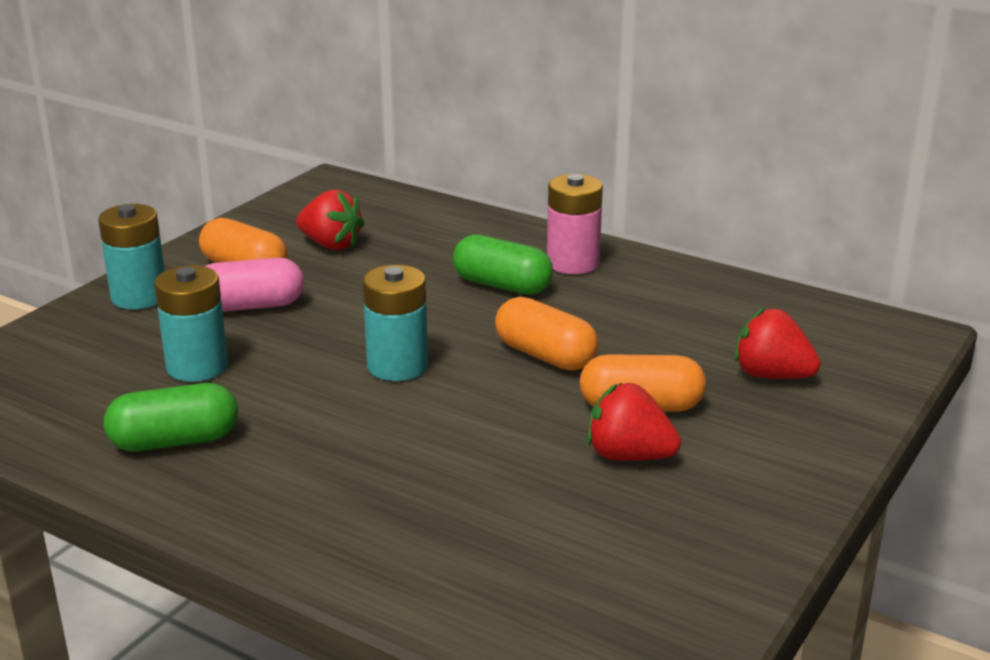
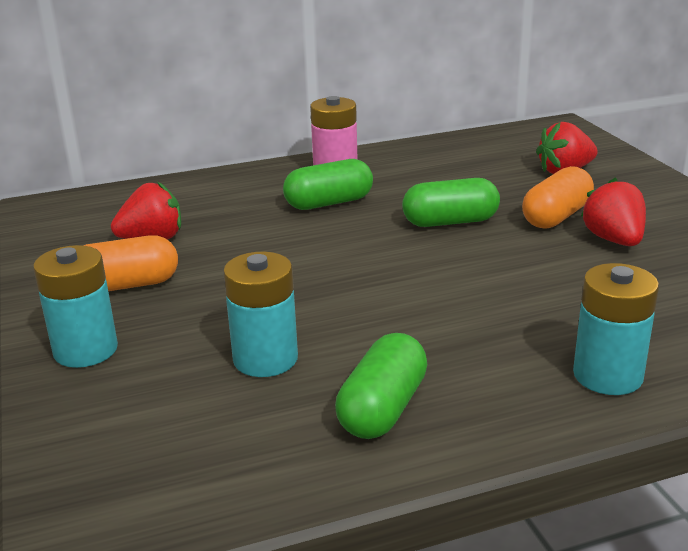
camera: 50 degrees left, 0 degrees up
(250, 306) = (197, 303): pink capsule -> none
(397, 366) = (391, 275): turquoise battery -> turquoise battery (607, 375)
(545, 356) = (450, 222): orange capsule -> green capsule
(628, 456) = (614, 240): red strawberry -> red strawberry turned 105 degrees clockwise

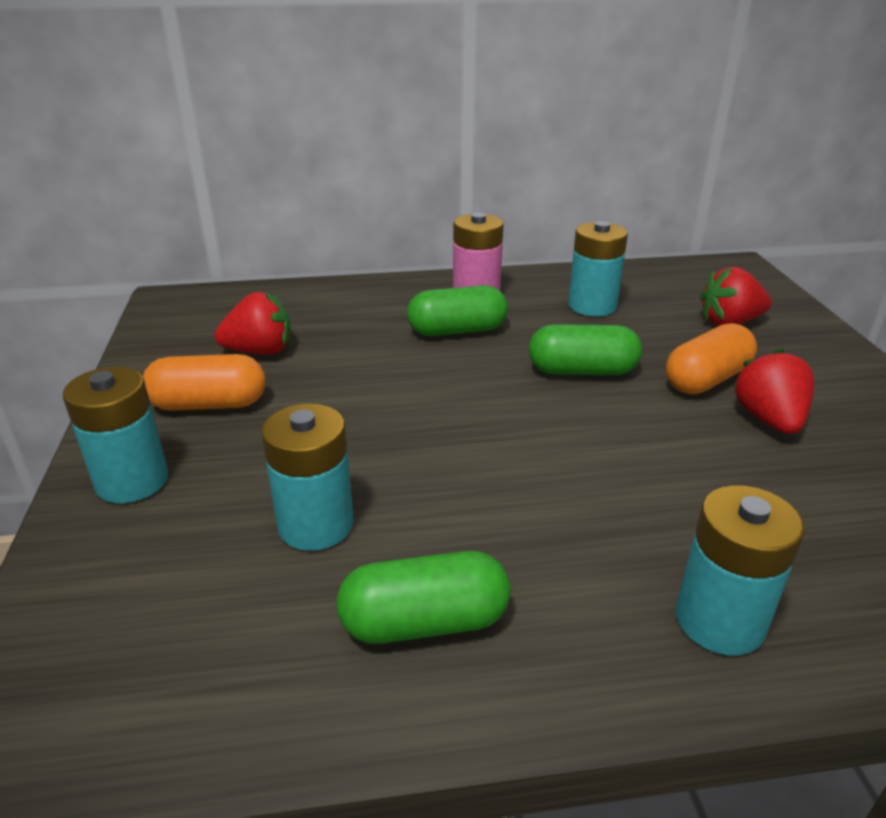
camera: 10 degrees right, 5 degrees up
(383, 409) = (424, 622): green capsule -> green capsule turned 45 degrees clockwise
(443, 171) = (592, 306): none -> turquoise battery

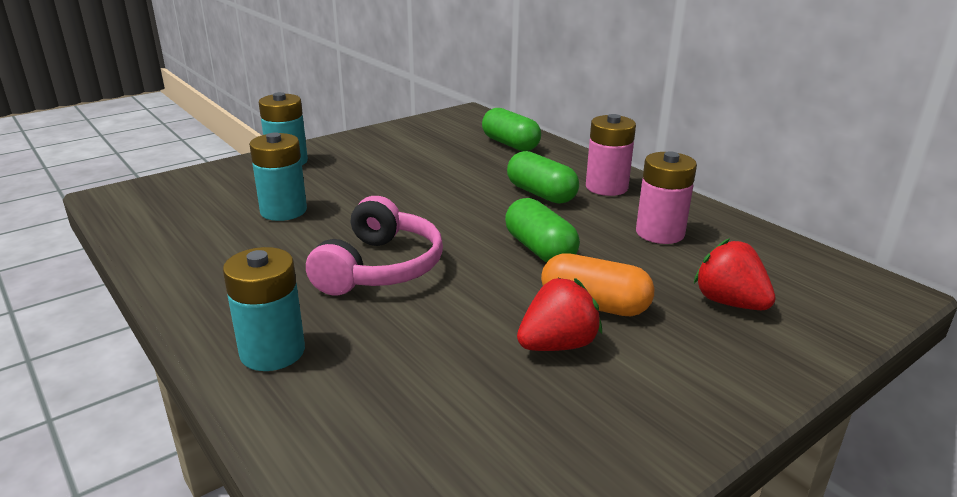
camera: 60 degrees right, 5 degrees down
(209, 404) = (369, 155): orange capsule -> none
(260, 351) = (438, 149): red strawberry -> none
(424, 622) = (222, 258): green capsule -> green capsule (510, 144)
(554, 482) = (380, 268): none -> pink headphones
(592, 306) = (660, 233): turquoise battery -> pink battery

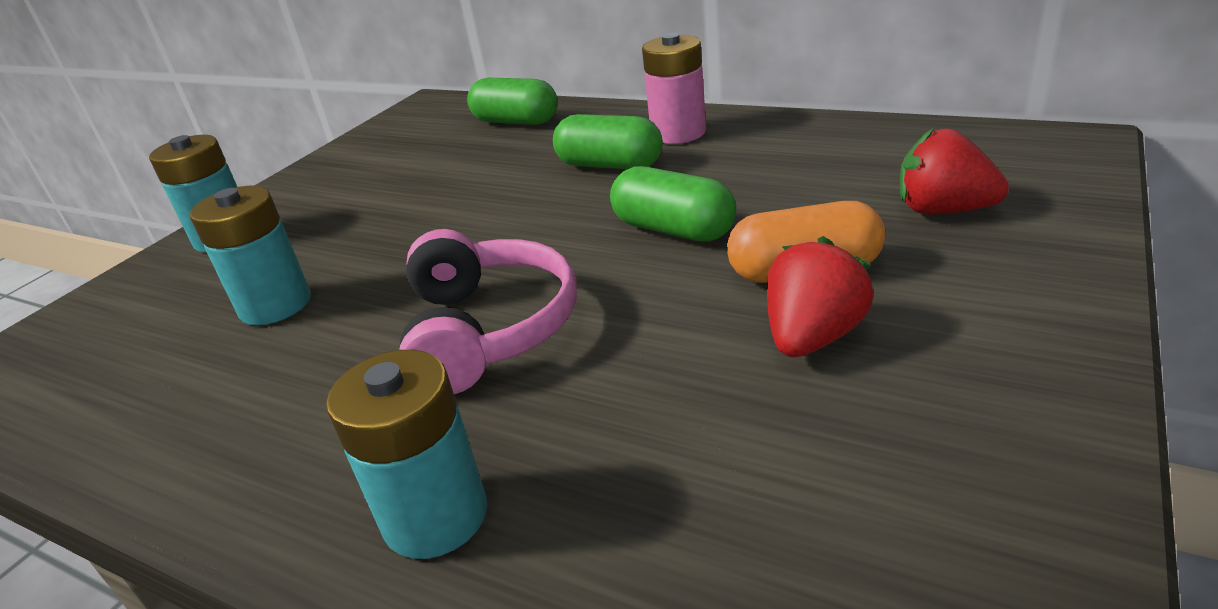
camera: 20 degrees left, 5 degrees up
(660, 233) = (789, 162): pink battery -> none

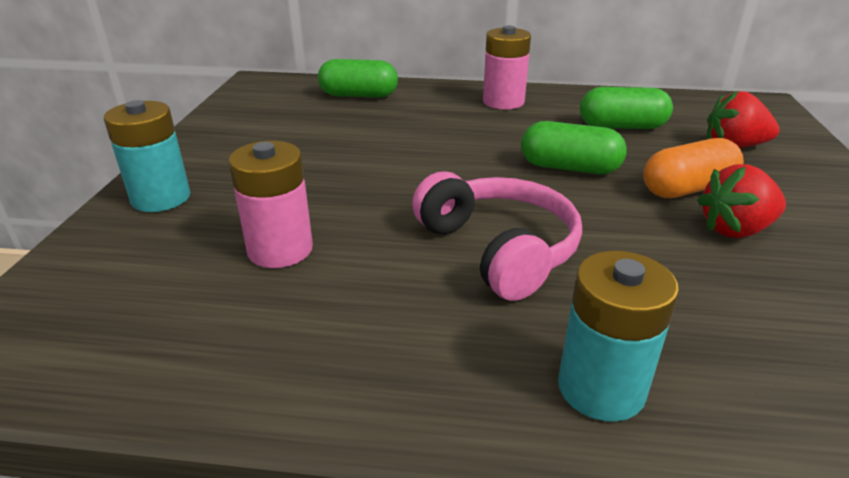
camera: 25 degrees left, 0 degrees up
(275, 305) = (280, 249): turquoise battery -> pink battery
(609, 165) = (473, 126): green capsule -> green capsule (622, 127)
(813, 337) = (735, 230): red strawberry -> red strawberry turned 120 degrees counterclockwise

